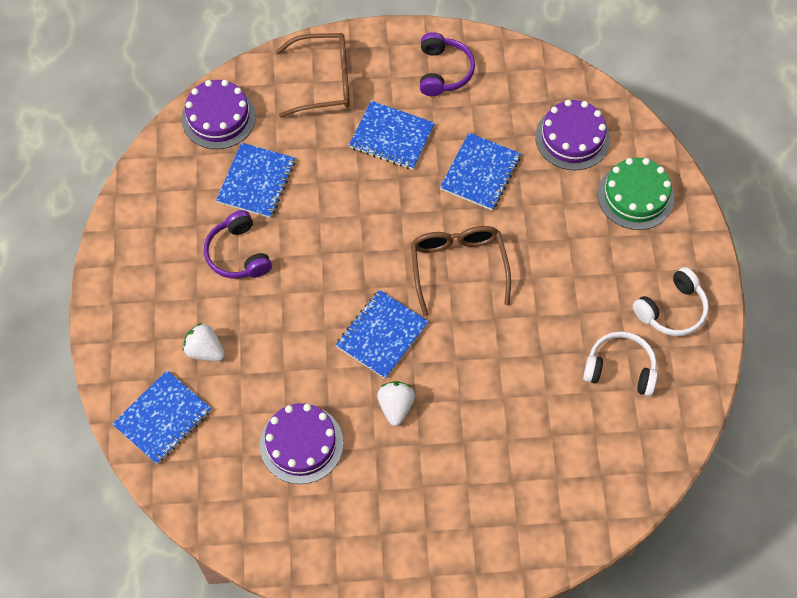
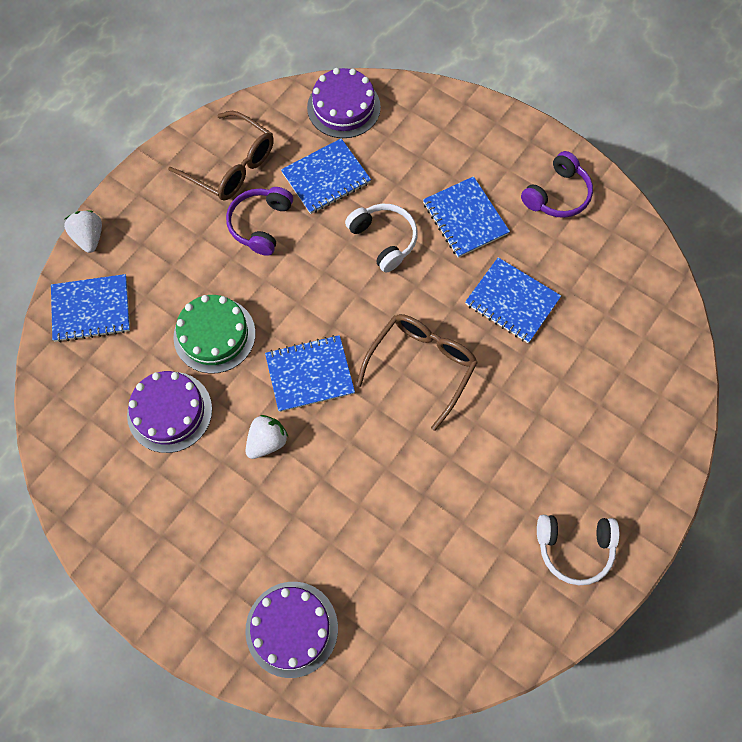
camera: 40 degrees right, 5 degrees up
(205, 351) = (168, 281): white strawberry -> white strawberry (89, 237)
(323, 81) = (450, 135): brown glasses -> brown glasses (231, 165)
(480, 173) = (512, 301): blue notebook -> blue notebook turned 60 degrees clockwise
(572, 138) = (620, 329): purple cake -> purple cake (291, 629)
(620, 368) = (481, 562): white headphones -> white headphones (384, 239)
(635, 196) = (632, 422): green cake -> green cake (214, 335)

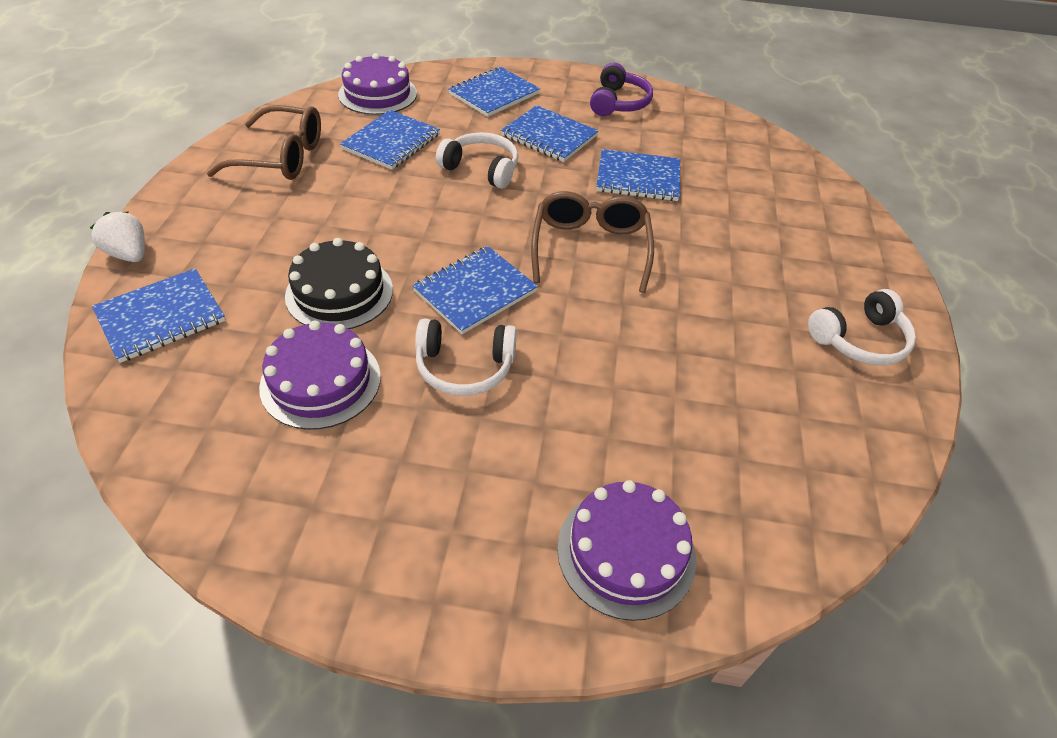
camera: 30 degrees left, 20 degrees down
(214, 335) = (339, 292): green cake -> black cake
(260, 224) = (341, 191): purple headphones -> none
(267, 441) = (464, 367): white strawberry -> white headphones
(447, 142) = (494, 94): none -> blue notebook

